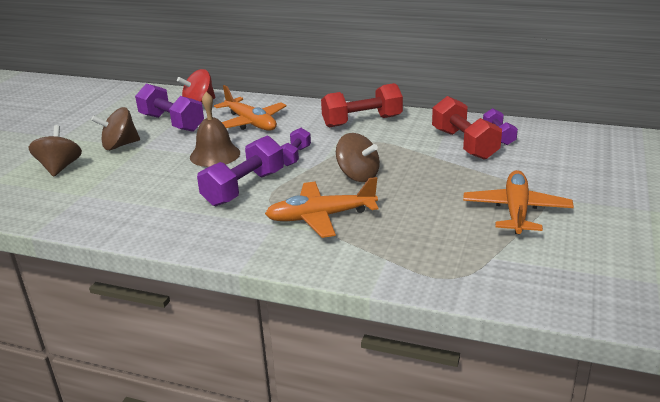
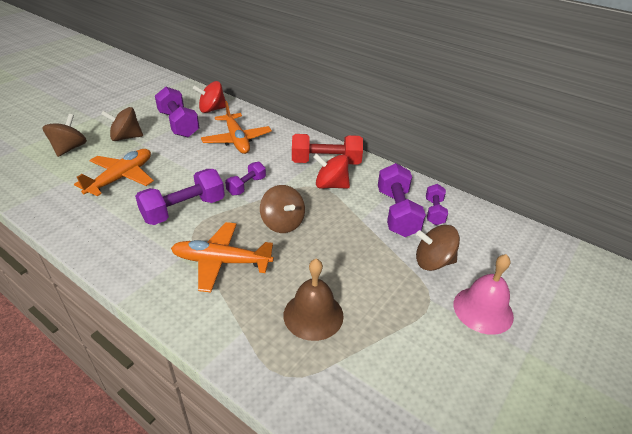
camera: 15 degrees right, 10 degrees up
(215, 155) = (187, 167): brown bell -> brown bell (313, 315)
(382, 138) = (331, 185): none -> red spinning top
(464, 144) = (397, 212): red dumbbell -> purple dumbbell
(516, 211) = (394, 310): orange plane -> orange plane (121, 178)
(525, 171) = (433, 262): none -> brown spinning top
(593, 192) = (483, 310): none -> pink bell

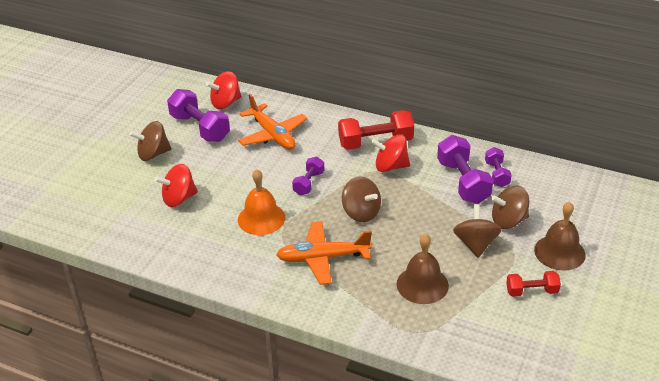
camera: 10 degrees left, 0 degrees up
(69, 148) = (102, 178): brown spinning top -> brown spinning top (475, 244)
(121, 178) = (179, 199): orange plane -> red spinning top
(184, 210) = (261, 218): purple dumbbell -> orange bell
(438, 352) = (531, 291): none -> red dumbbell
(483, 310) = (559, 252): pink bell -> brown bell

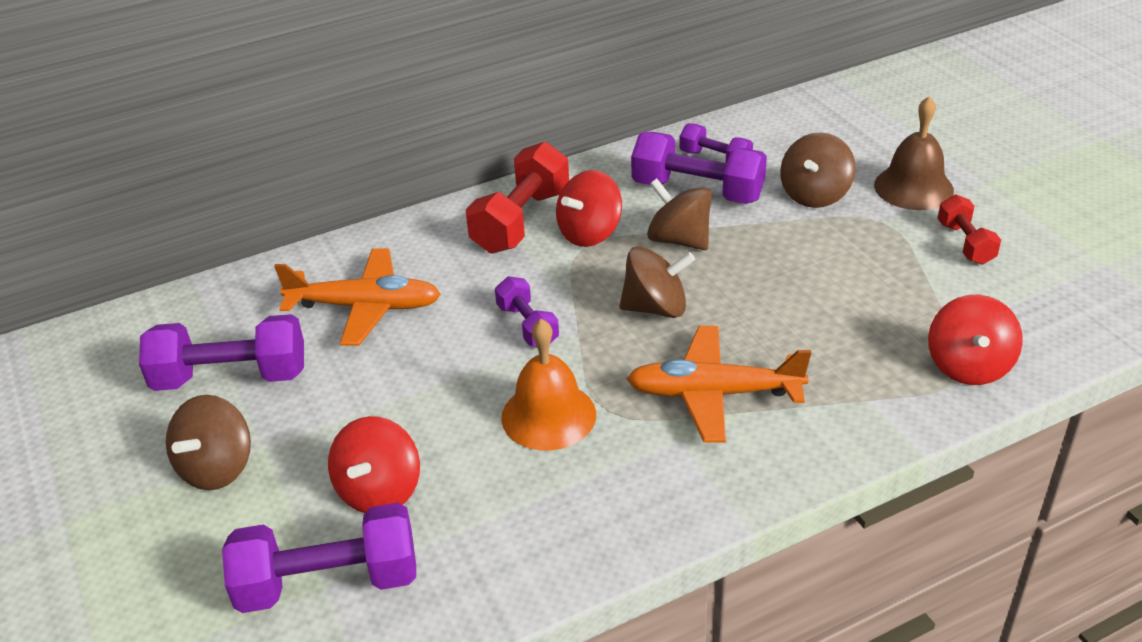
camera: 50 degrees left, 0 degrees up
(126, 213) = (329, 582): none -> purple dumbbell
(225, 103) = (212, 318): red spinning top -> red spinning top (968, 366)
(323, 258) = (713, 394): orange plane -> orange plane turned 60 degrees clockwise
(422, 284) = (866, 326): brown bell -> none
(475, 244) = (831, 242): brown spinning top -> brown spinning top (679, 240)
(531, 291) = (965, 243): red dumbbell -> red dumbbell turned 45 degrees counterclockwise

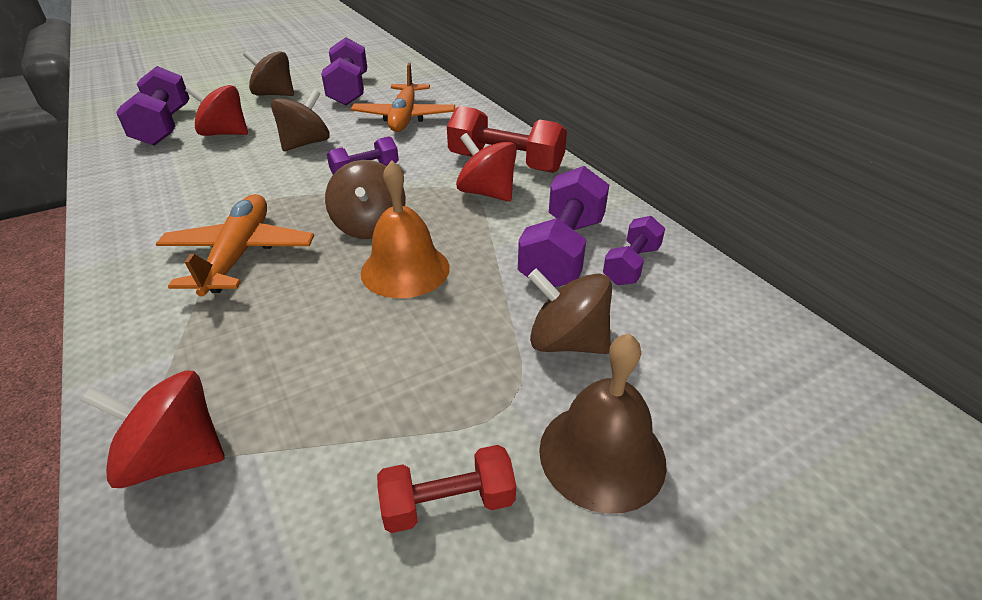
camera: 85 degrees right, 0 degrees up
(548, 415) = (258, 182): orange bell -> orange bell (405, 269)
(679, 240) = (473, 239): brown spinning top -> brown spinning top (305, 144)

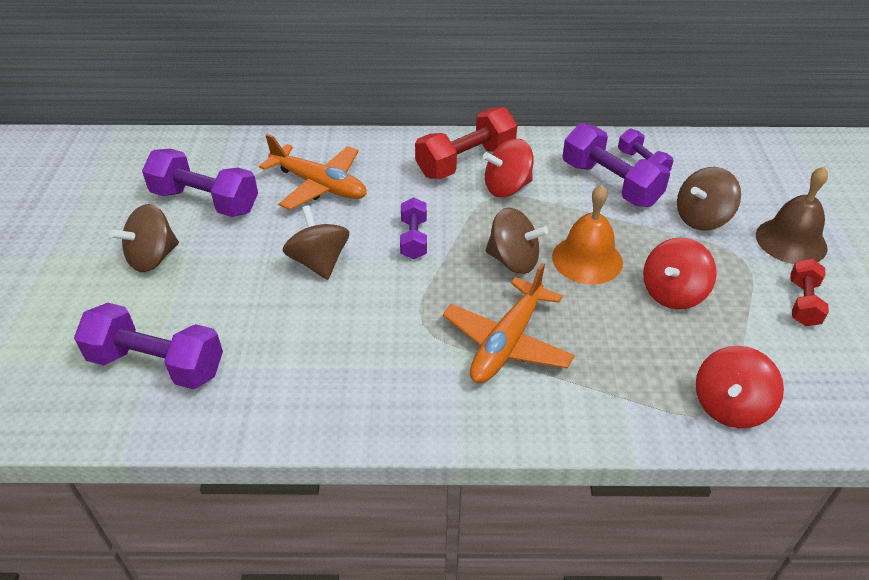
camera: 60 degrees left, 5 degrees up
(225, 134) = (233, 316): red spinning top -> red spinning top (673, 293)
(239, 254) = (507, 342): orange plane -> orange plane turned 90 degrees counterclockwise

